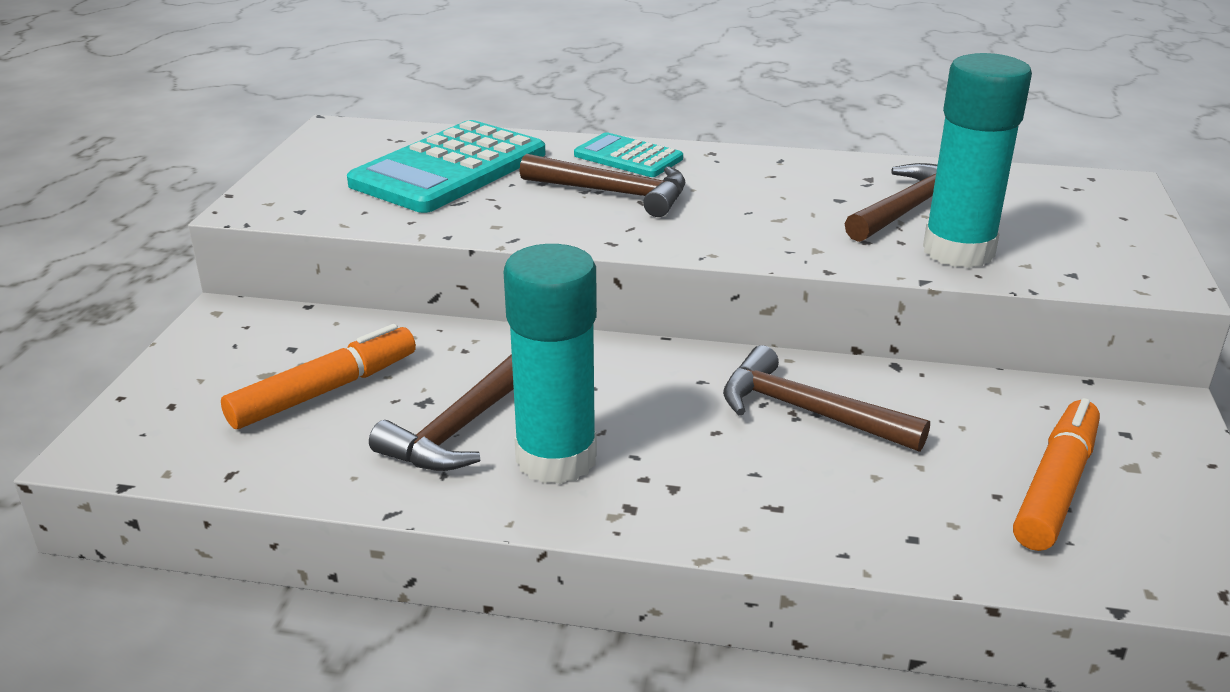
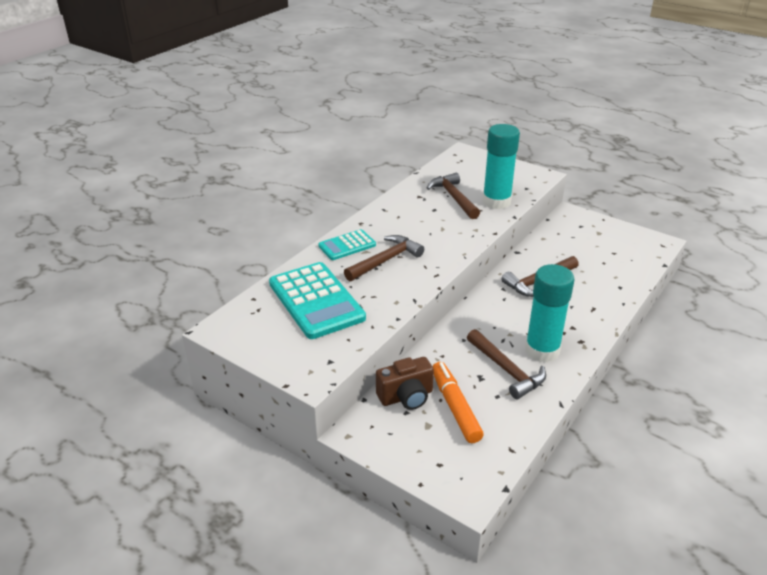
camera: 65 degrees left, 5 degrees up
(331, 339) = (406, 397): none -> brown camera
(1055, 487) = (604, 250): orange marker -> none

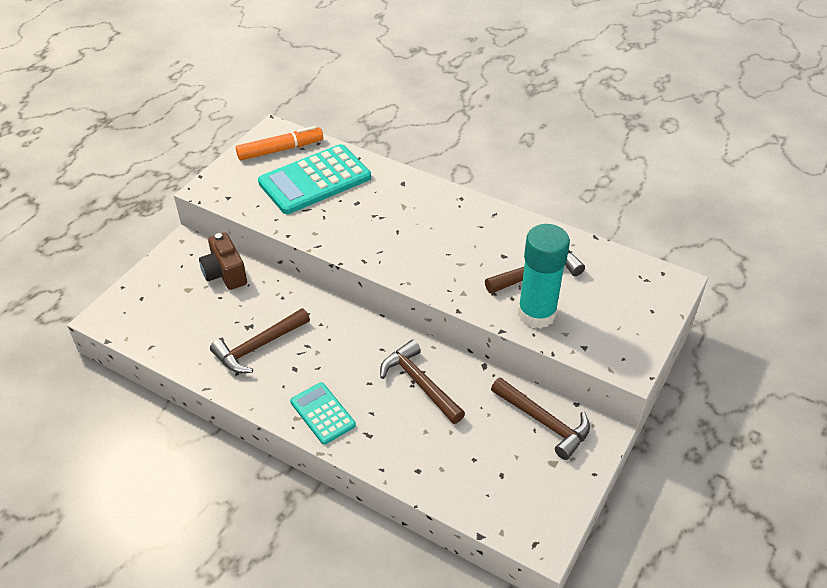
camera: 85 degrees right, 10 degrees up
(347, 245) = (413, 192): turquoise calculator -> turquoise calculator (322, 413)
(385, 260) = (387, 221): brown hammer -> brown hammer (544, 422)
(455, 407) = (208, 307): orange marker -> orange marker (280, 150)
(542, 350) = (289, 378): turquoise glue stick -> none

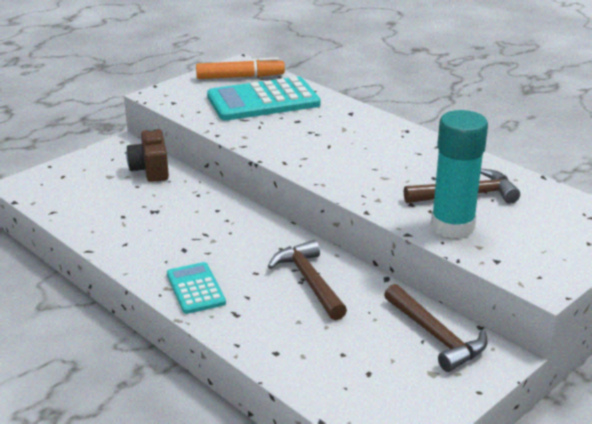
camera: 15 degrees right, 15 degrees down
(258, 346) = (156, 227): brown hammer -> none

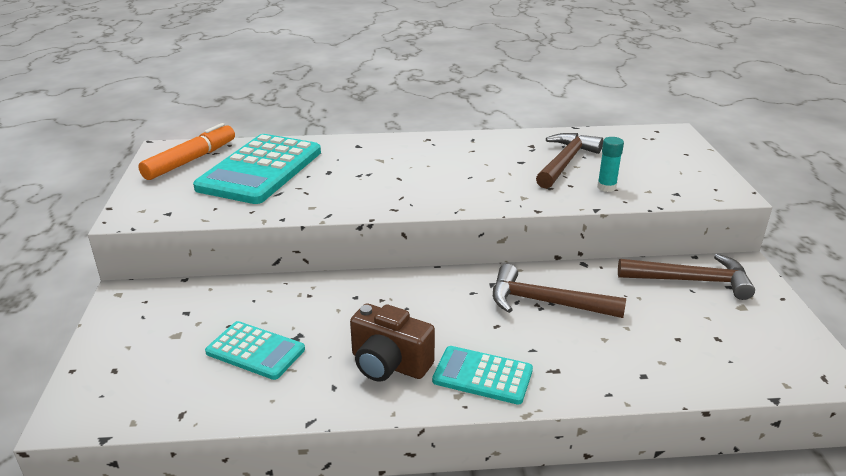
camera: 50 degrees left, 0 degrees up
(125, 205) = (255, 351): none -> turquoise calculator
(150, 170) = (212, 301): brown camera -> brown camera (389, 364)
(452, 226) = (606, 187): turquoise glue stick -> turquoise glue stick, size x0.43

